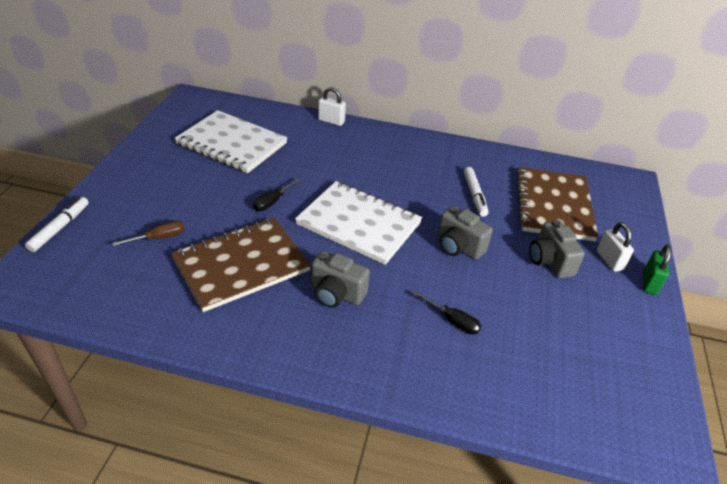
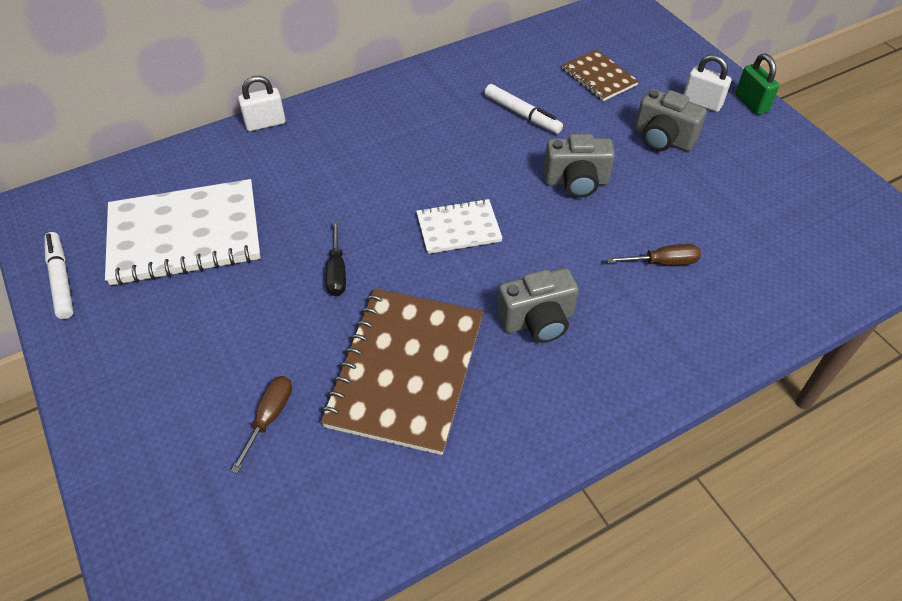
camera: 40 degrees left, 10 degrees up
(60, 228) = (120, 513): white marker -> white marker (61, 279)
(359, 224) = (458, 228): white notebook -> white notebook, size x0.53
(453, 321) = (663, 262): black screwdriver -> brown screwdriver
(553, 205) = (599, 77): brown notebook -> brown notebook, size x0.53

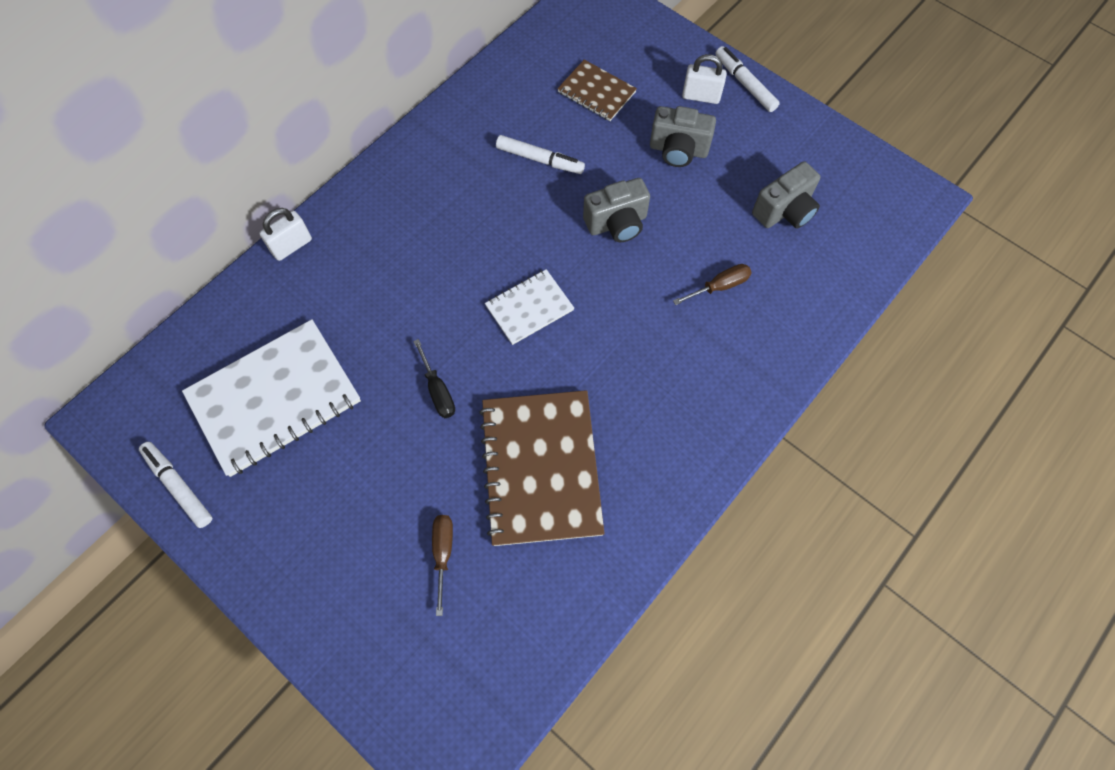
camera: 20 degrees left, 15 degrees up
(537, 321) = (633, 381): grey camera -> grey camera (784, 211)
(751, 103) = (745, 84): green padlock -> white marker

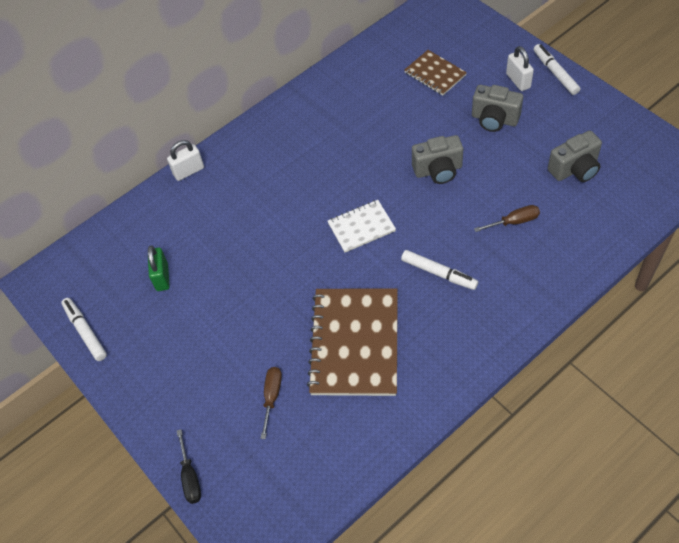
camera: 15 degrees right, 10 degrees down
(274, 399) = (162, 277): white notebook -> green padlock
(438, 390) = (283, 281): black screwdriver -> black screwdriver (190, 477)
(540, 160) = (384, 121): white marker -> white marker (439, 273)
(701, 96) = (518, 81): white padlock -> white padlock turned 45 degrees clockwise

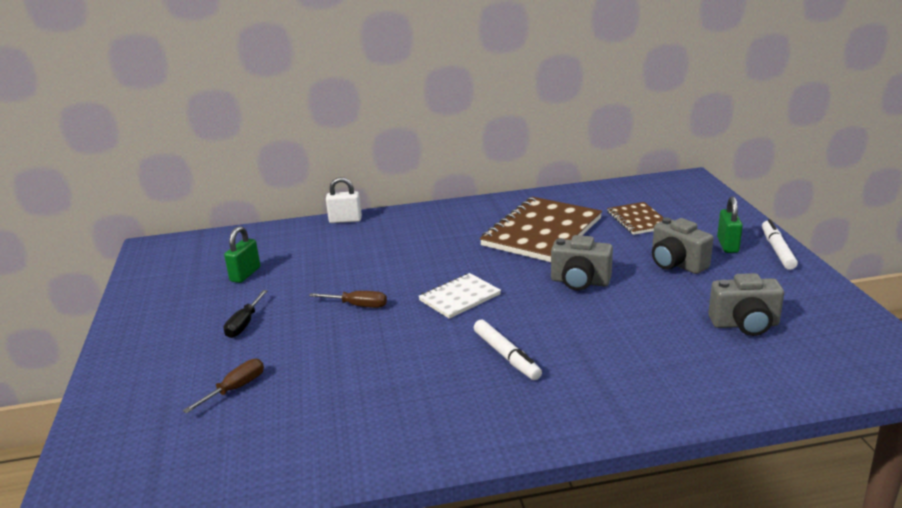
camera: 25 degrees right, 30 degrees down
(85, 331) = (144, 287): white marker -> none
(190, 477) = (90, 419): black screwdriver -> black screwdriver (244, 324)
(354, 343) = (361, 378): brown notebook -> brown notebook (541, 232)
(361, 227) = (459, 297): white notebook -> white notebook turned 45 degrees counterclockwise
(514, 222) = (632, 343): brown screwdriver -> brown screwdriver (358, 305)
(518, 81) = (727, 245): white padlock -> green padlock

